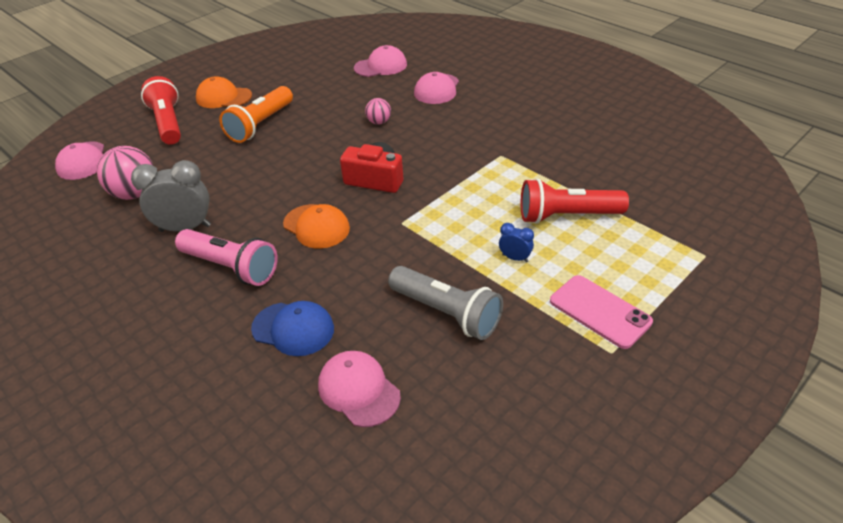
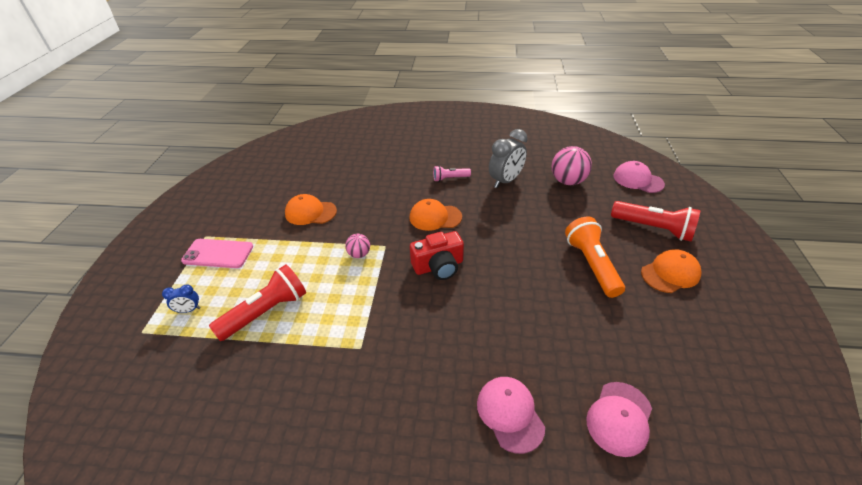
camera: 140 degrees right, 0 degrees up
(231, 267) = (450, 178): pink flashlight -> pink flashlight, size x0.55
(293, 329) = (383, 173): blue cap -> none
(358, 390) = (327, 169): pink cap -> none
(379, 122) = (506, 324): pink ball -> pink ball (359, 254)
(447, 313) = (310, 212): grey flashlight -> orange cap
(515, 258) = (289, 260): blue clock -> blue clock (189, 310)

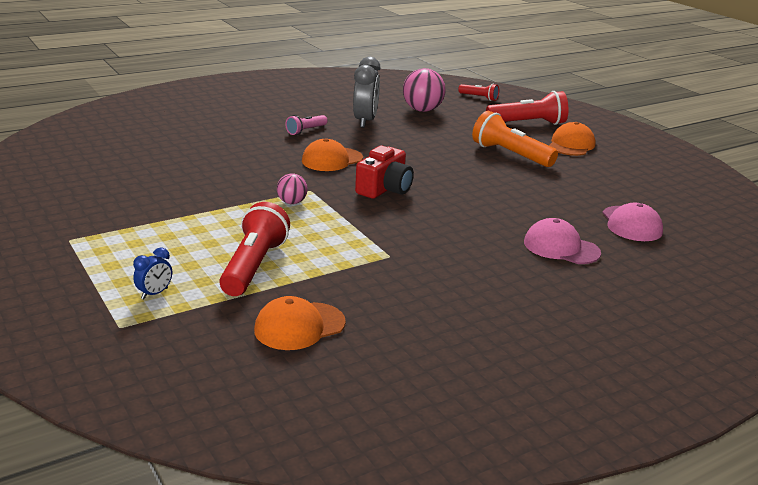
camera: 40 degrees left, 15 degrees down
(218, 253) = (115, 247): pink phone -> none
(310, 212) = (183, 189): orange cap -> orange cap (299, 326)
(638, 180) = (479, 98): pink cap -> red flashlight

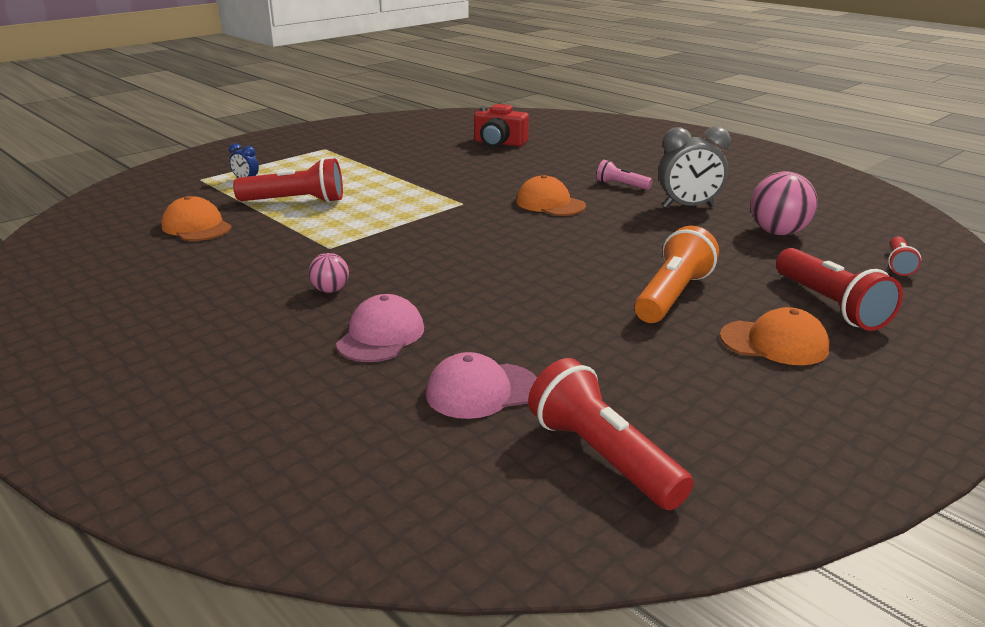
camera: 80 degrees right, 0 degrees up
(292, 202) = (429, 199): pink ball -> pink ball (330, 290)
(384, 189) = (490, 233): red camera -> red camera (499, 143)
(690, 204) = (602, 457): none -> red flashlight

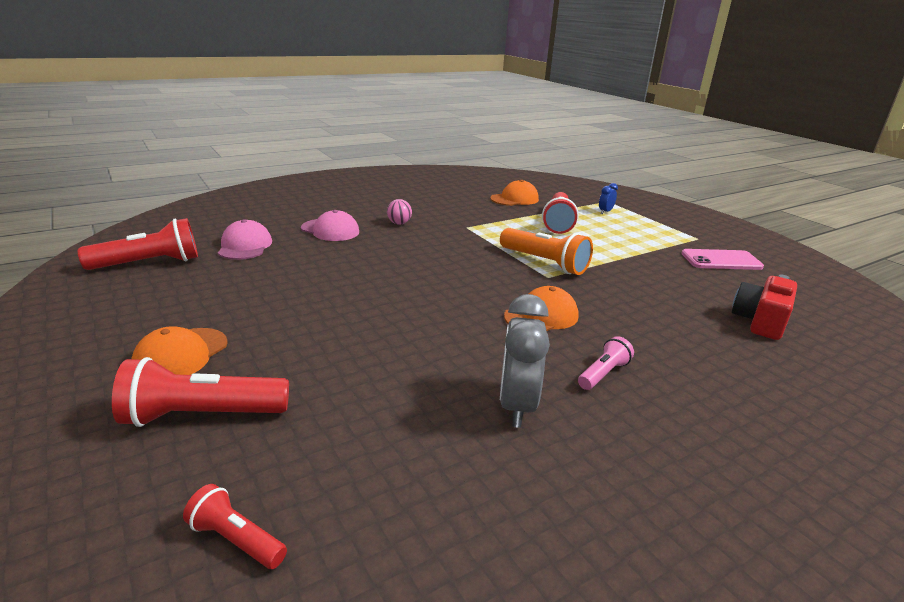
camera: 100 degrees right, 0 degrees up
(381, 145) = (721, 260): none -> pink phone
(672, 295) = (300, 330): orange flashlight -> orange flashlight (545, 263)
(778, 232) = (405, 457): pink ball -> none

